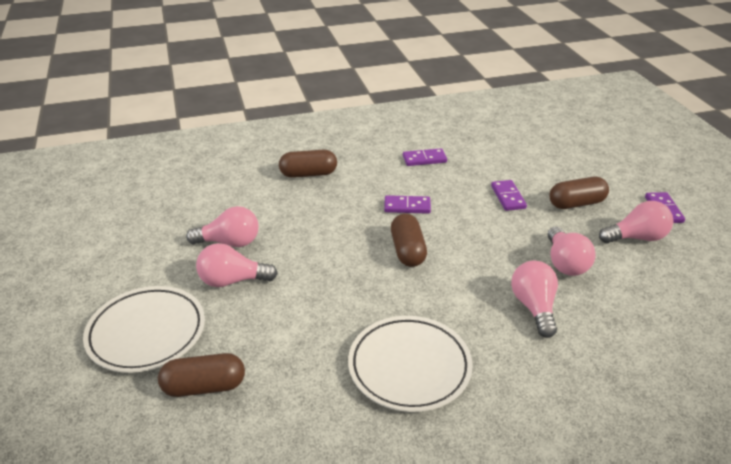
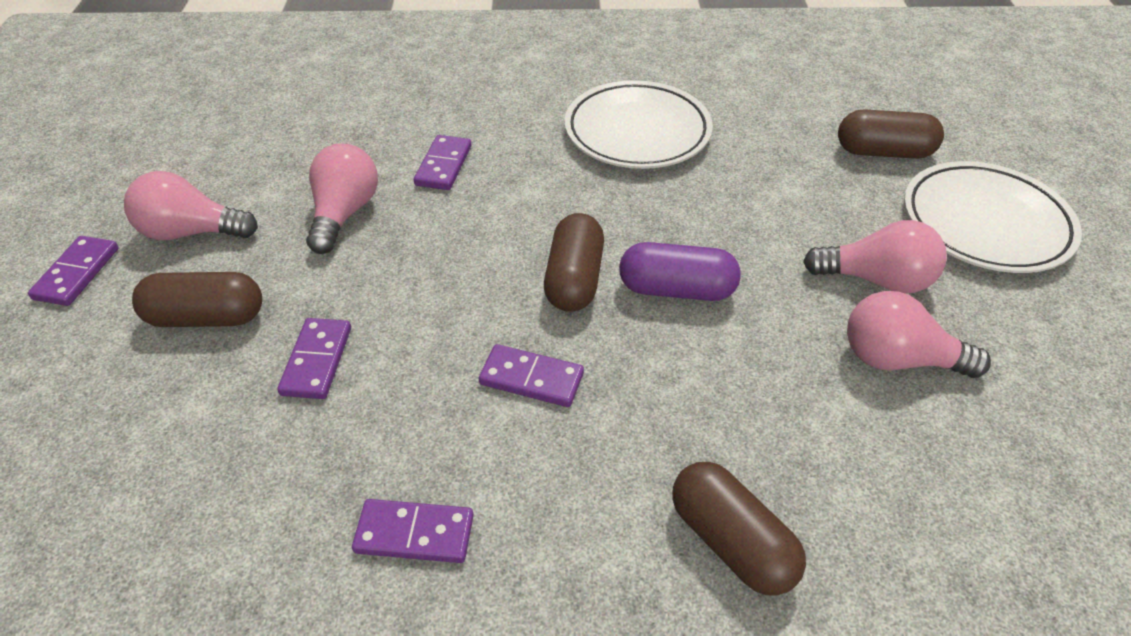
camera: 165 degrees left, 10 degrees up
(308, 174) = (731, 541): brown capsule -> brown capsule turned 45 degrees clockwise
(349, 255) = (676, 290): none -> purple capsule
(534, 307) = (443, 165): pink light bulb -> purple domino

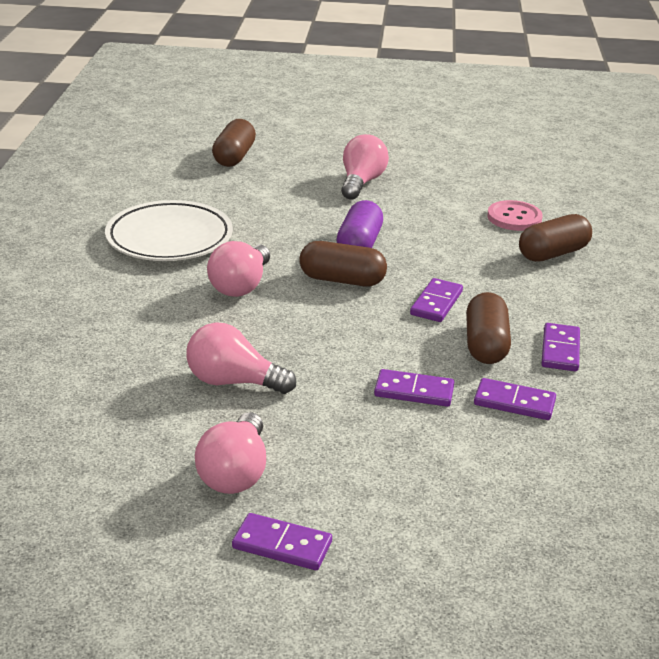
camera: 85 degrees left, 15 degrees down
(206, 317) = (358, 452): brown capsule -> brown capsule (486, 345)
(443, 165) = (180, 329): purple domino -> purple domino (514, 402)
(849, 484) = (514, 218): none -> pink button
(898, 359) = (427, 189): pink light bulb -> pink light bulb (241, 286)
(985, 223) = (317, 143): white plate -> none

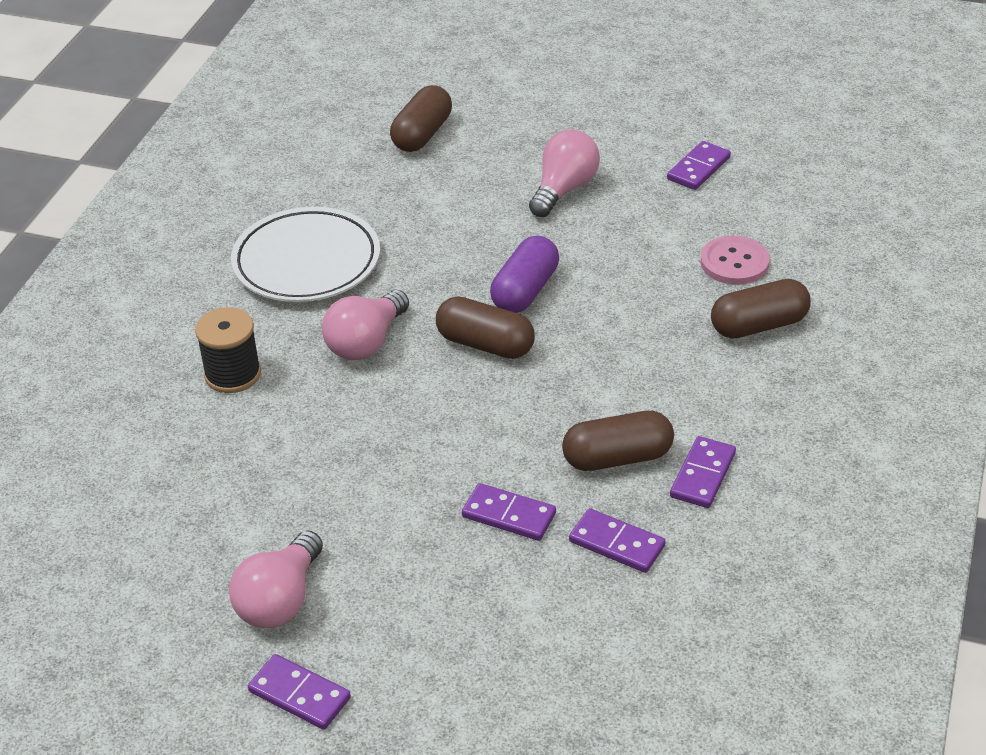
camera: 15 degrees right, 10 degrees up
(131, 315) = (233, 374): none -> black spool
(233, 382) = (315, 480): pink light bulb -> none
(436, 303) = (583, 390): purple domino -> purple domino (698, 168)
(486, 345) = (617, 458): brown capsule -> brown capsule turned 60 degrees clockwise

